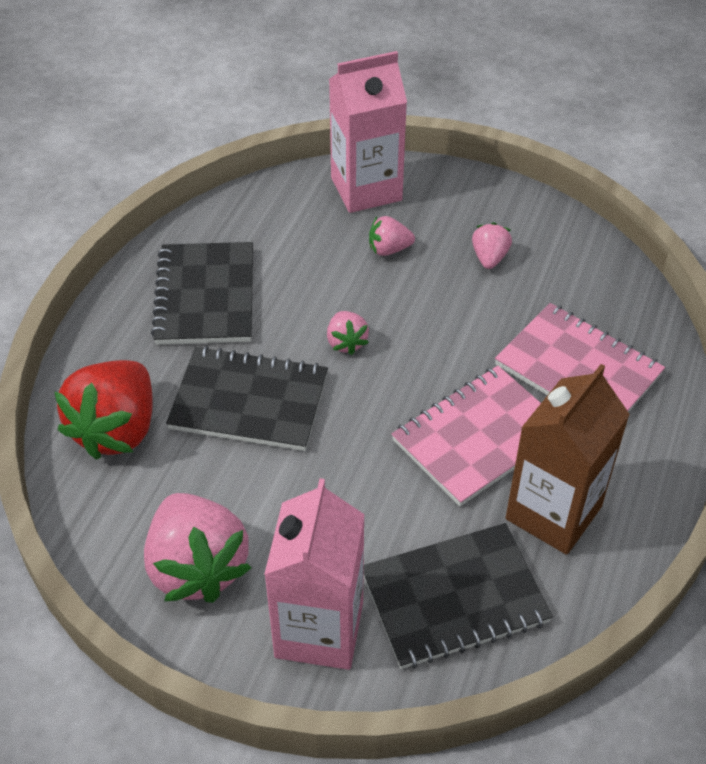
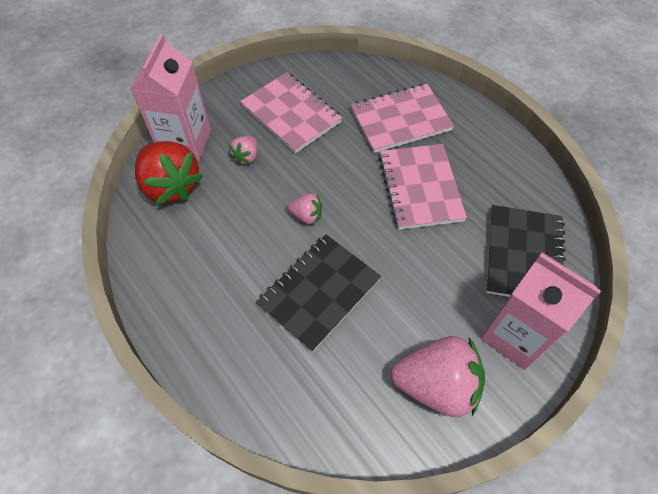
camera: 60 degrees left, 10 degrees up
(117, 429) = (291, 387): red strawberry -> red strawberry (171, 186)
(205, 296) = (208, 276): black notebook -> none
(489, 258) = (291, 114): pink strawberry -> pink notebook
(553, 513) = (490, 182): brown carton -> none

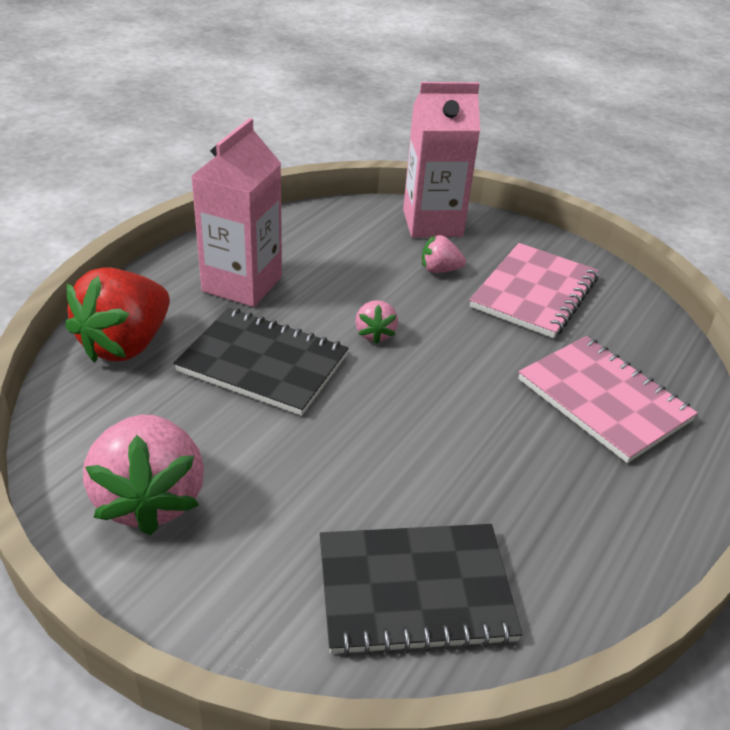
camera: 70 degrees right, 20 degrees down
(171, 186) = (365, 226): red strawberry -> red strawberry (126, 344)
(420, 188) = (484, 439): pink notebook -> none
(515, 335) = (254, 589): pink carton -> pink carton (242, 284)

